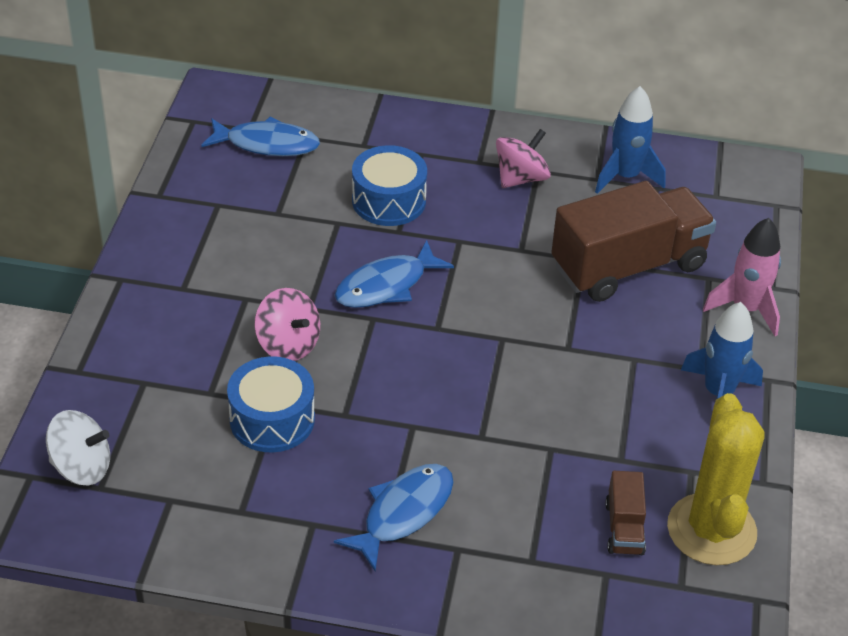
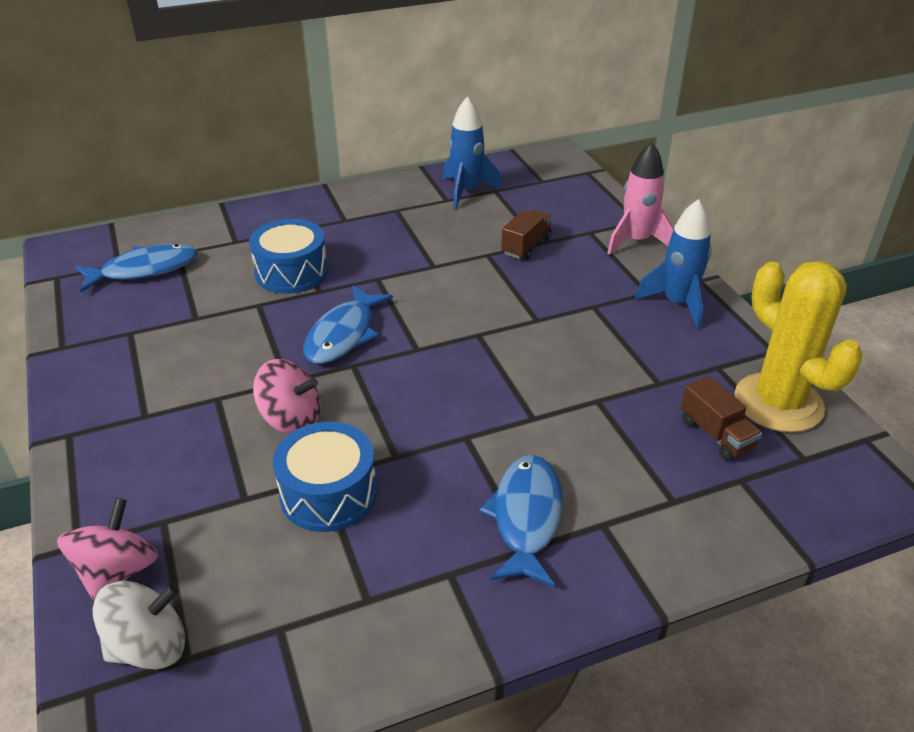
camera: 30 degrees left, 5 degrees down
(521, 178) = (388, 219): pink spinning top -> pink spinning top (117, 571)
(628, 266) = (526, 246): brown truck -> brown truck, size x0.45

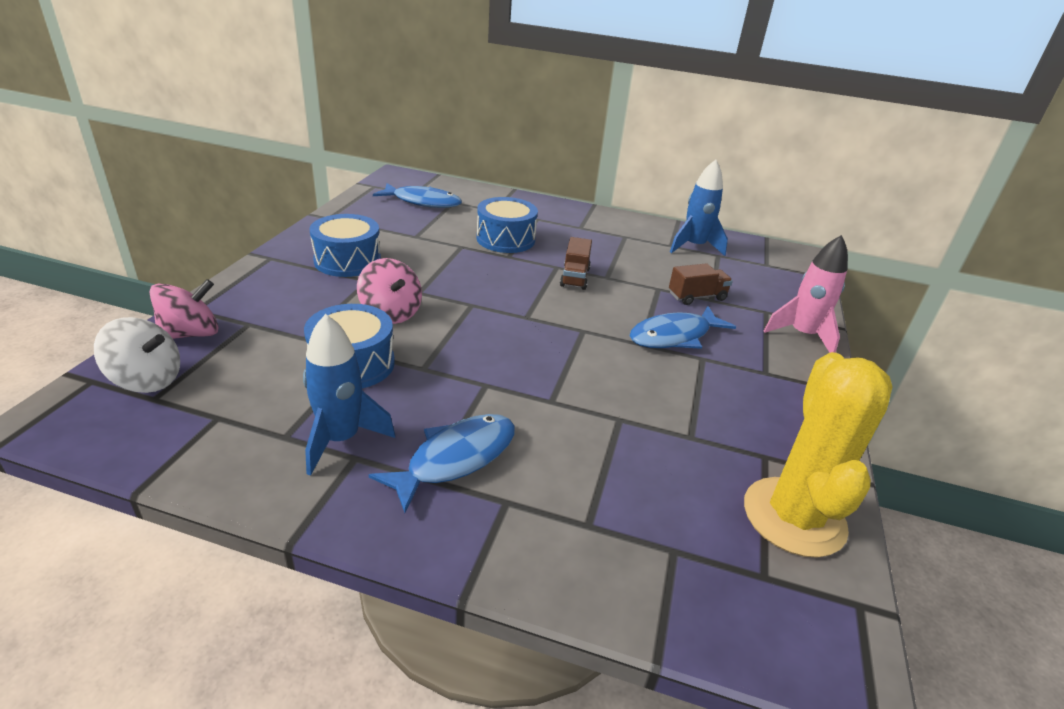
camera: 35 degrees right, 5 degrees down
(163, 388) = (347, 261): none -> blue drum
(344, 335) = (489, 286): blue fish -> blue fish (674, 336)
(677, 303) = (785, 393): blue rocket -> blue rocket (341, 439)
(716, 434) = (695, 503): brown truck -> brown truck (575, 277)

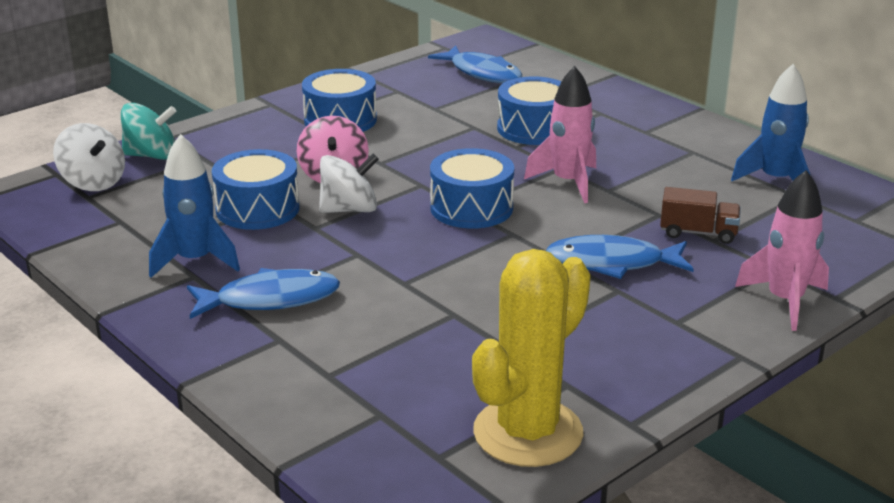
camera: 35 degrees right, 5 degrees down
(191, 334) = (151, 155): pink spinning top -> turquoise spinning top
(436, 342) = (349, 209): none -> white spinning top
(530, 315) = (471, 208): none -> blue drum
(575, 277) = (568, 182): brown truck -> pink rocket

